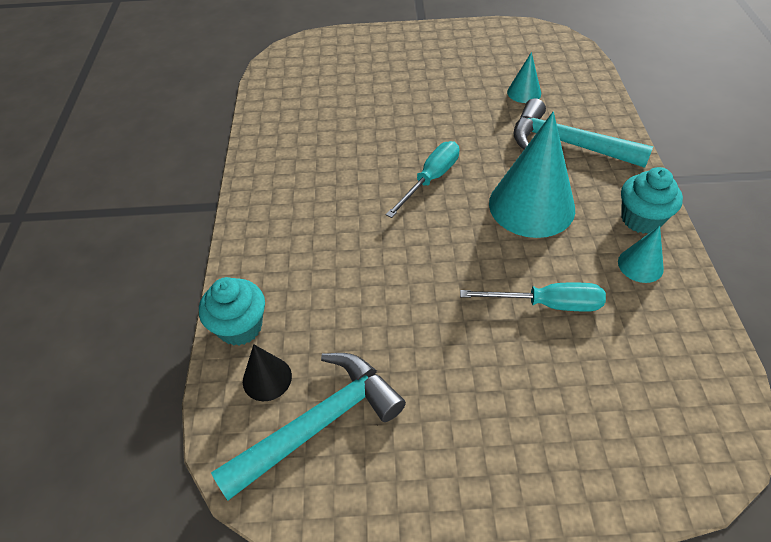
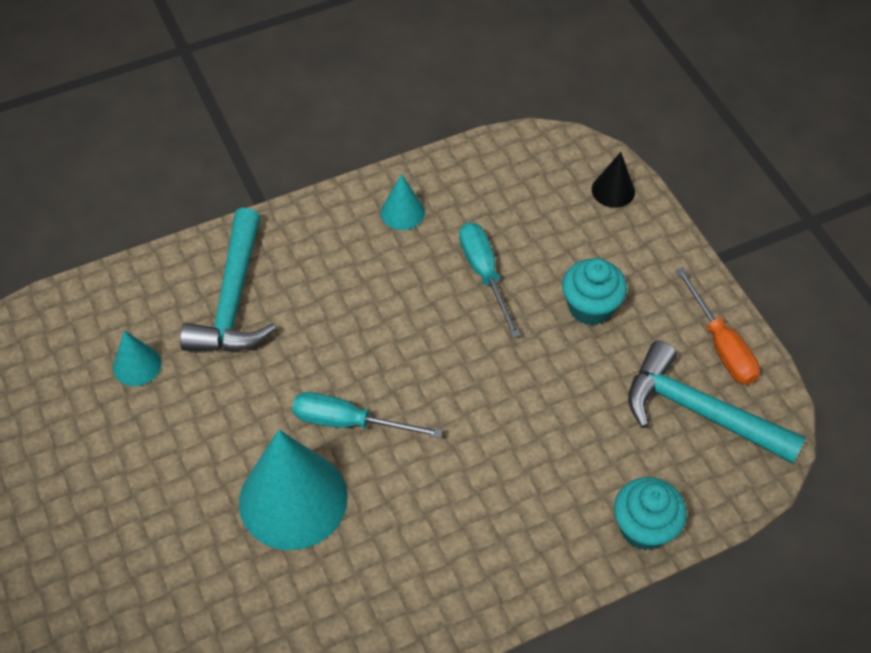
camera: 115 degrees left, 5 degrees up
(267, 378) = (683, 474): black cone -> black cone (613, 190)
(384, 486) = (721, 345): none -> orange screwdriver
(531, 205) = (354, 313): turquoise cone -> turquoise cone (293, 499)
(641, 219) = (337, 218): turquoise cupcake -> turquoise cupcake (590, 307)

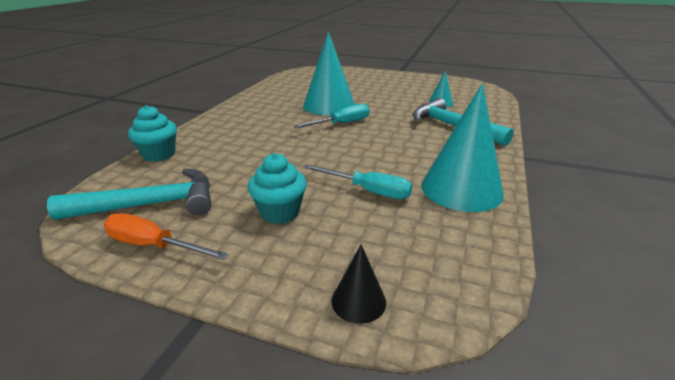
camera: 135 degrees right, 25 degrees down
(402, 212) = (461, 189): turquoise cone -> turquoise cone, size x2.12

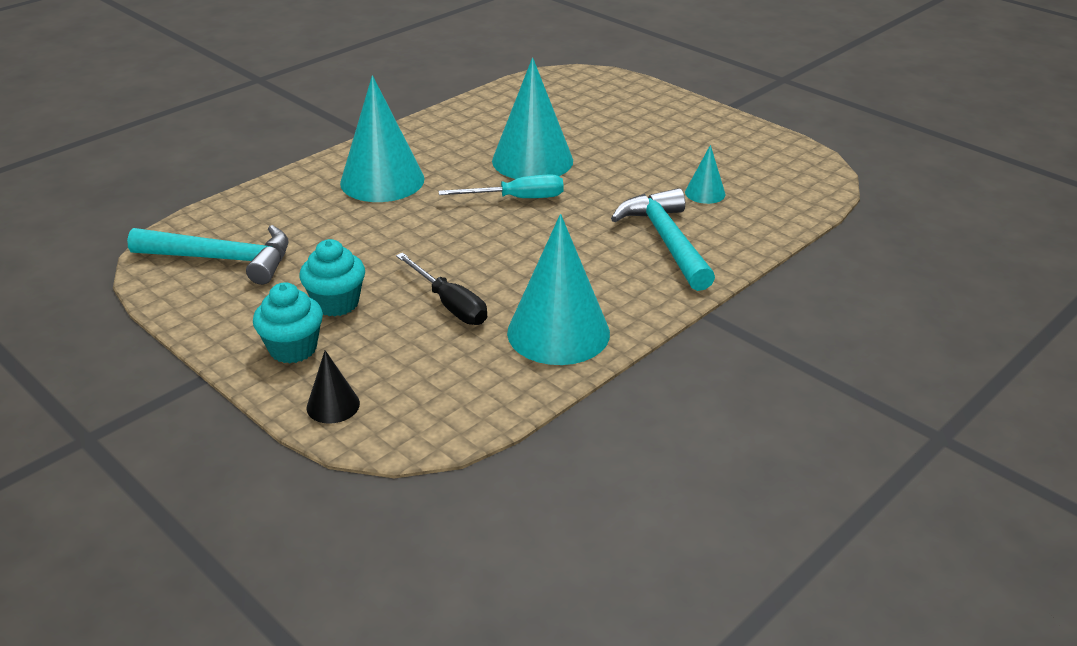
camera: 25 degrees right, 5 degrees up
(154, 246) = (202, 304): orange screwdriver -> none
(159, 154) = (265, 195): turquoise cupcake -> turquoise cupcake (293, 349)
(242, 131) = (382, 180): none -> turquoise cone
(367, 191) = (449, 304): turquoise screwdriver -> black screwdriver

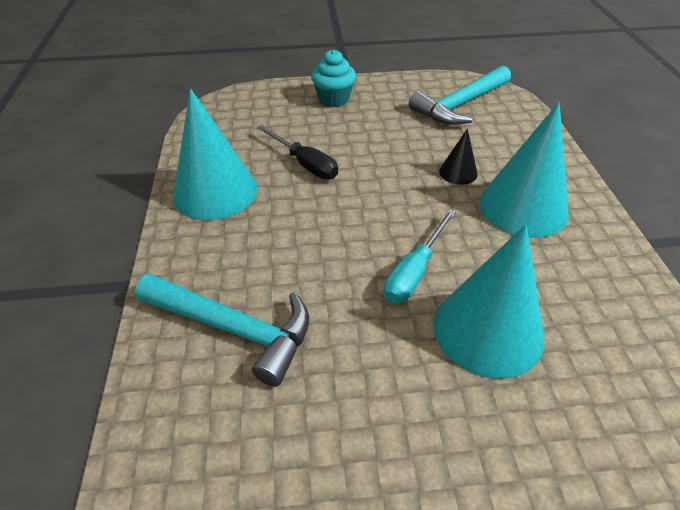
camera: 130 degrees right, 10 degrees up
(333, 405) = (270, 95): black cone -> black cone (458, 172)
(336, 303) = (361, 125): turquoise cupcake -> none
(449, 304) = (304, 164): black screwdriver -> black screwdriver turned 135 degrees counterclockwise
(705, 193) = (272, 444): turquoise cone -> none

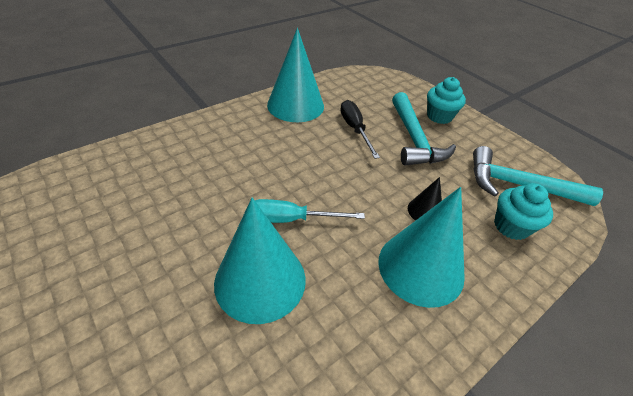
camera: 55 degrees right, 0 degrees up
(233, 329) = (193, 155): turquoise hammer -> turquoise hammer (414, 139)
(304, 164) = (355, 129): black screwdriver -> black screwdriver turned 150 degrees clockwise
(503, 134) = (511, 226): none -> turquoise cupcake

